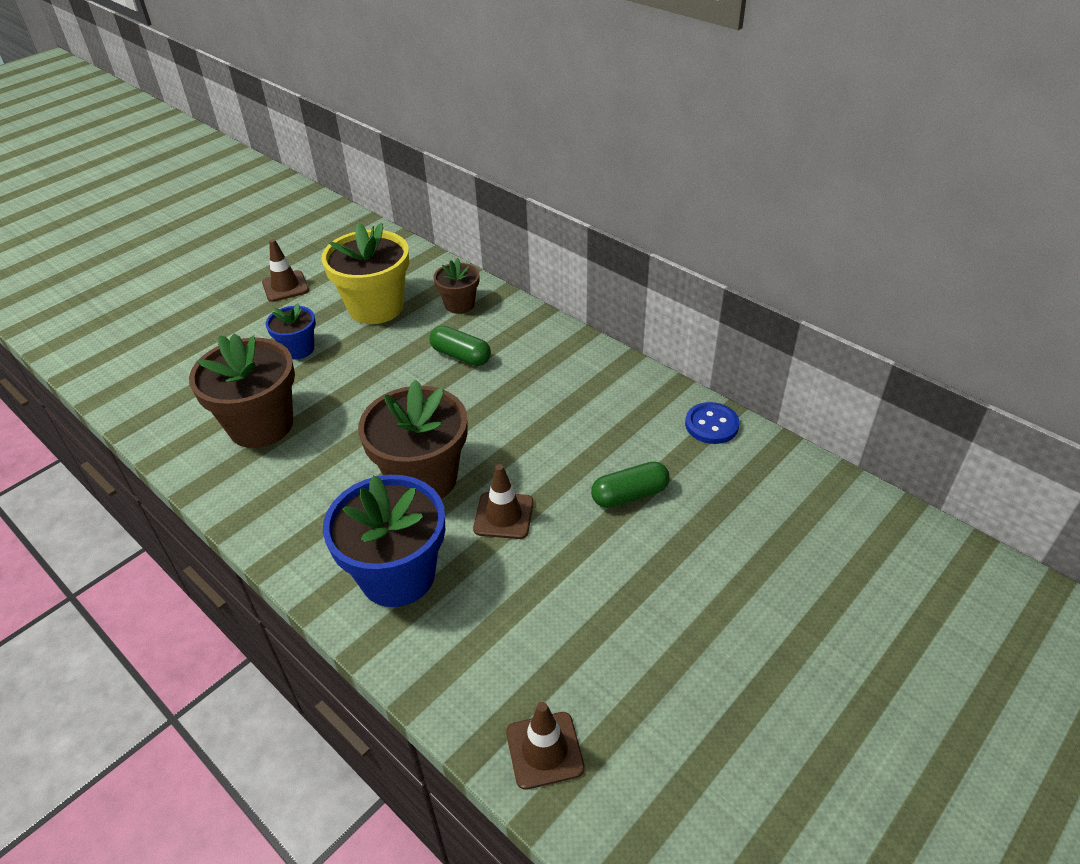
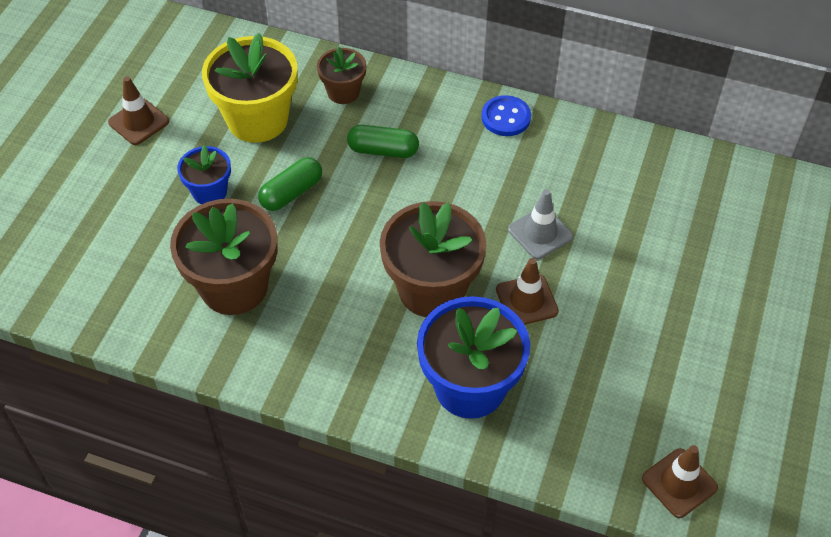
camera: 25 degrees left, 10 degrees up
(556, 461) = (540, 233): none -> grey traffic cone
(629, 495) = (622, 245): green capsule -> green capsule (291, 193)
(711, 425) = (654, 154): blue button -> blue button (506, 117)

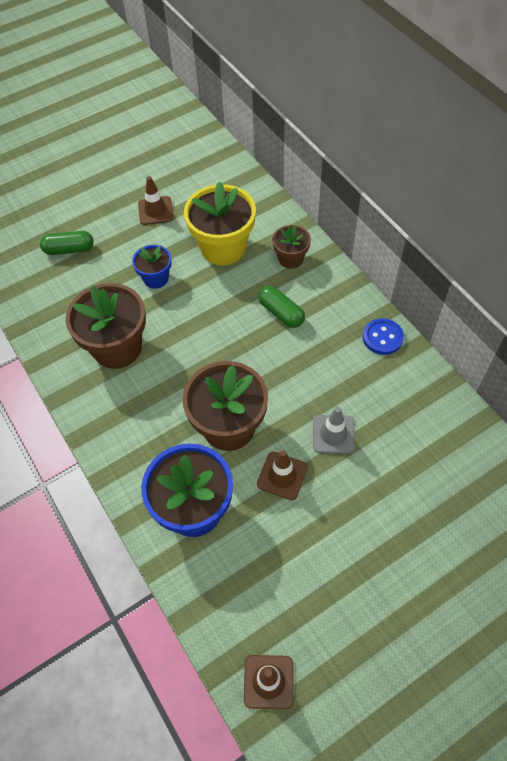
camera: 40 degrees right, 5 degrees up
(291, 193) = (201, 307): green capsule -> green capsule (69, 249)

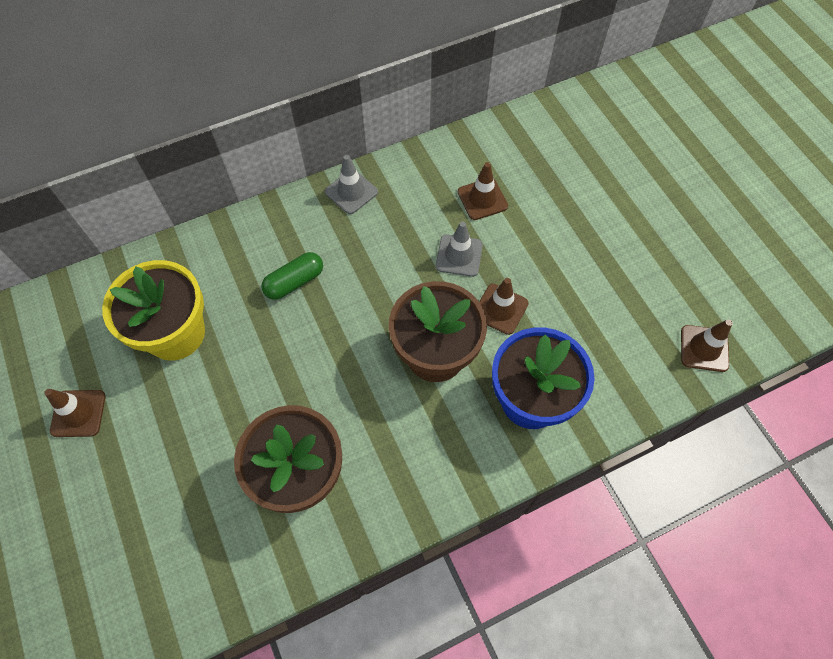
camera: 85 degrees left, 5 degrees up
(69, 249) = (108, 541): green capsule -> none
(156, 278) = (200, 420): blue flower pot -> none
(290, 259) = (218, 261): brown flower pot -> none
(382, 337) = (351, 192): blue button -> grey traffic cone
(404, 448) = (482, 199): none -> brown traffic cone

